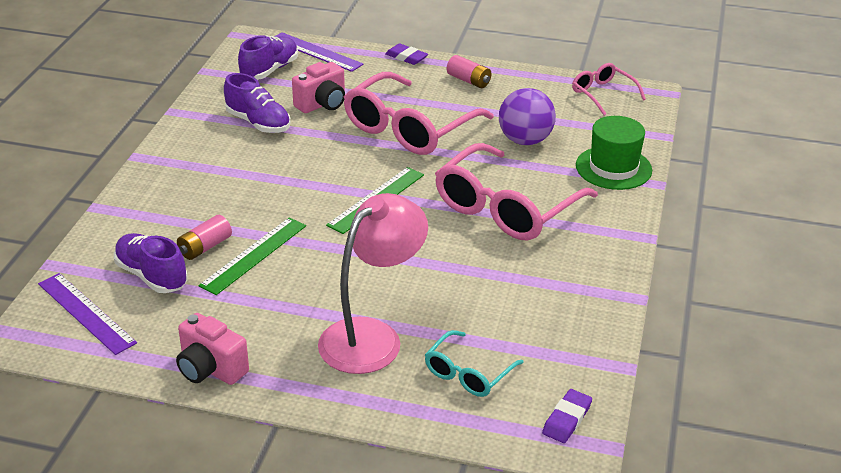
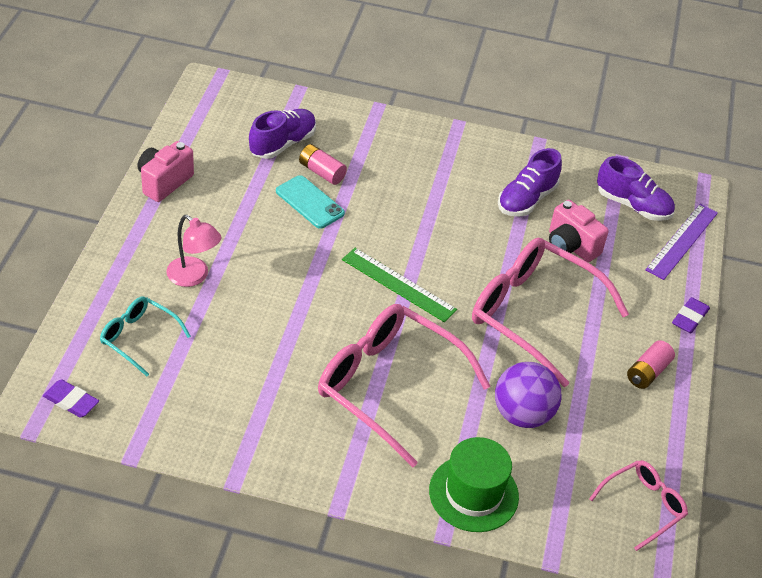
camera: 85 degrees right, 10 degrees up
(86, 313) = (237, 112): purple ruler -> none
(254, 255) = (310, 202): green ruler -> turquoise phone
(372, 336) = (194, 277): pink lamp -> pink lamp, size x0.58

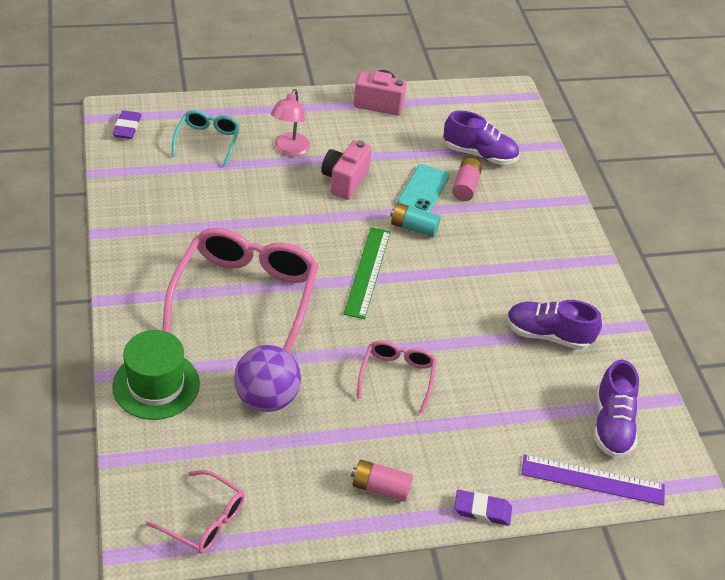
camera: 65 degrees right, 0 degrees up
(357, 230) = (413, 228): none -> turquoise battery
(533, 314) = (397, 376): pink glasses -> pink glasses, size x0.51
(571, 246) = (510, 385): pink camera -> pink camera (344, 181)

